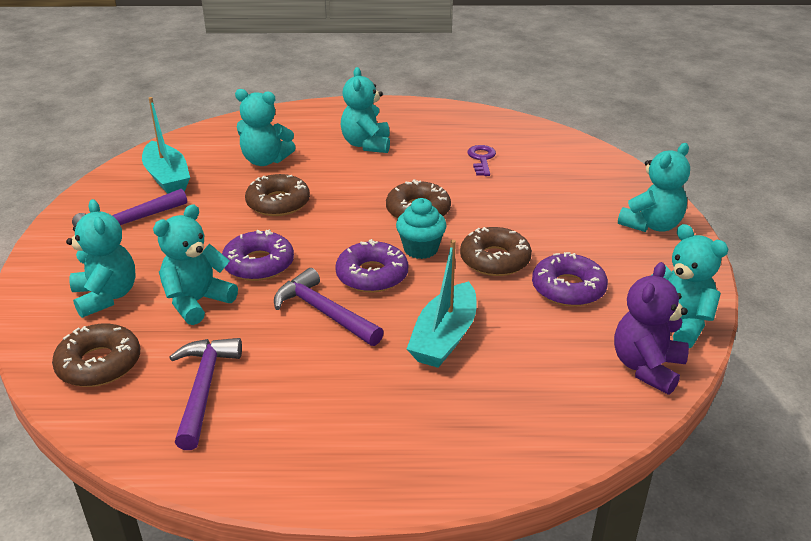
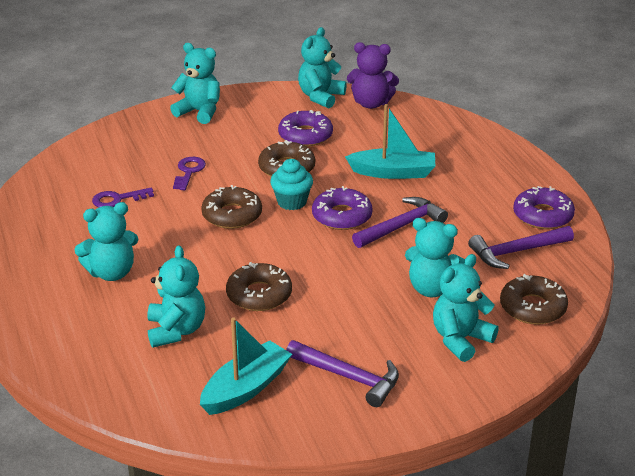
camera: 110 degrees left, 0 degrees up
(258, 264) = (363, 274): purple donut -> purple donut (543, 215)
(324, 312) = (402, 226): purple hammer -> purple hammer turned 150 degrees counterclockwise
(515, 200) = (189, 172): none -> purple key

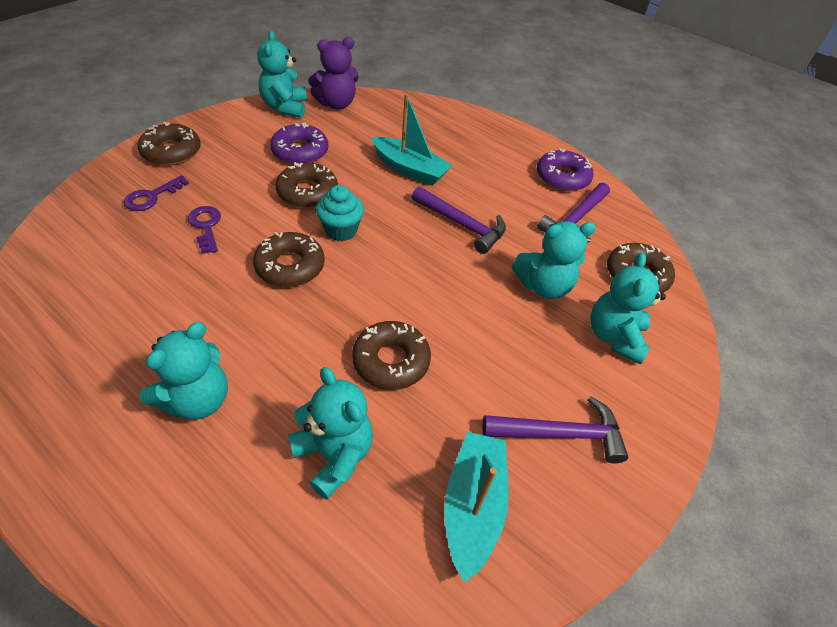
camera: 35 degrees left, 15 degrees up
(118, 199) = (142, 288): purple key -> purple key (152, 197)
(199, 112) = (171, 152): turquoise teddy bear -> brown donut
(342, 216) = (400, 231): purple donut -> none
(393, 172) = (409, 169): turquoise boat -> turquoise boat turned 60 degrees clockwise
(402, 226) = (462, 225): purple hammer -> purple hammer turned 105 degrees clockwise

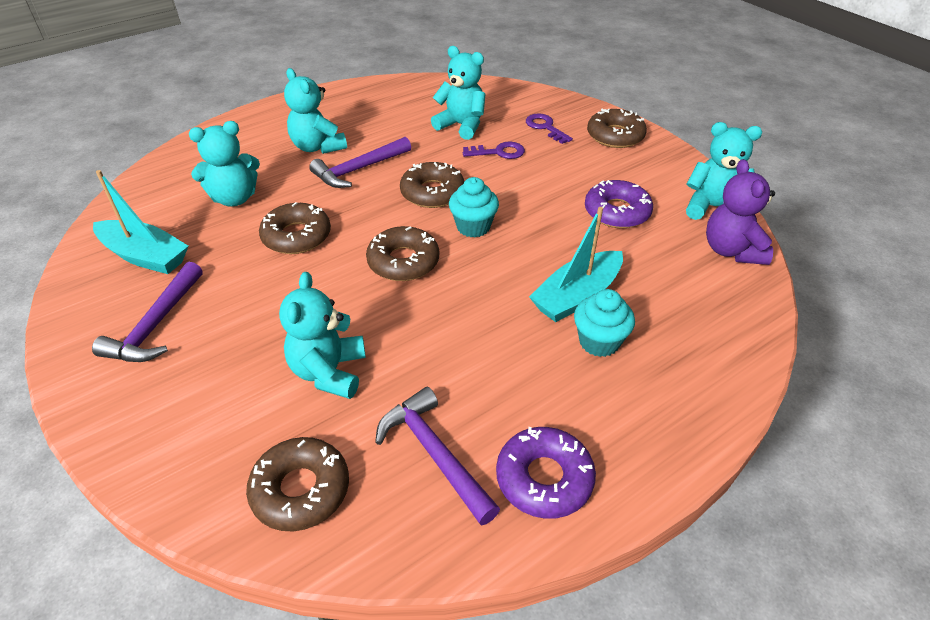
camera: 110 degrees right, 5 degrees down
(307, 192) = (540, 211): brown donut -> brown donut (403, 261)
(450, 159) = (599, 342): none -> turquoise cupcake
(462, 225) = (458, 323): purple hammer -> purple hammer (358, 170)
(614, 337) = (224, 415): turquoise teddy bear -> turquoise teddy bear (461, 126)

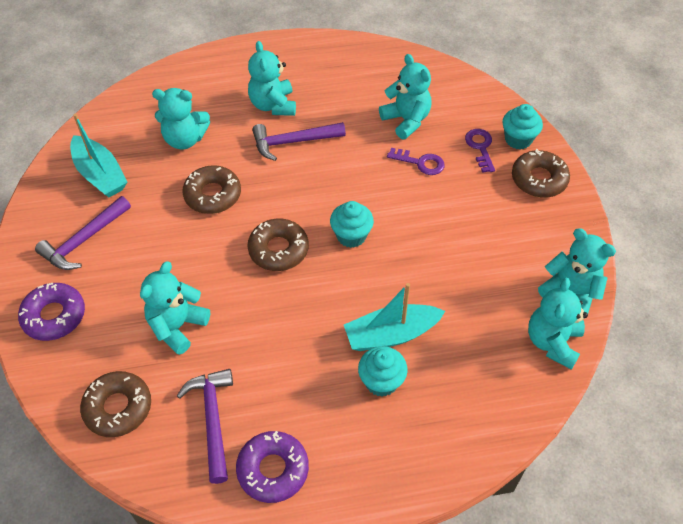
camera: 25 degrees right, 10 degrees up
(432, 192) = (339, 188): brown donut -> none
(574, 114) = (518, 139): none -> turquoise cupcake
(617, 212) = (481, 265): purple donut -> purple donut (54, 316)
(731, 250) = (552, 342): purple teddy bear -> turquoise teddy bear

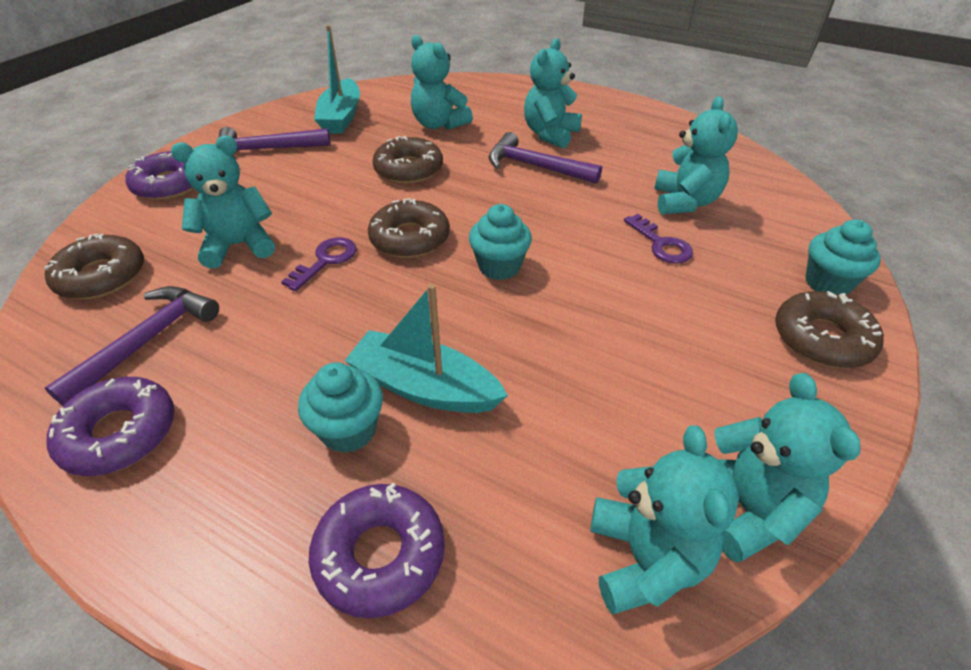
camera: 40 degrees right, 10 degrees down
(456, 420) = (380, 555): none -> purple donut
(480, 147) = (760, 266): purple key -> purple key (326, 261)
(552, 342) = (645, 559): turquoise teddy bear -> turquoise teddy bear turned 120 degrees clockwise

